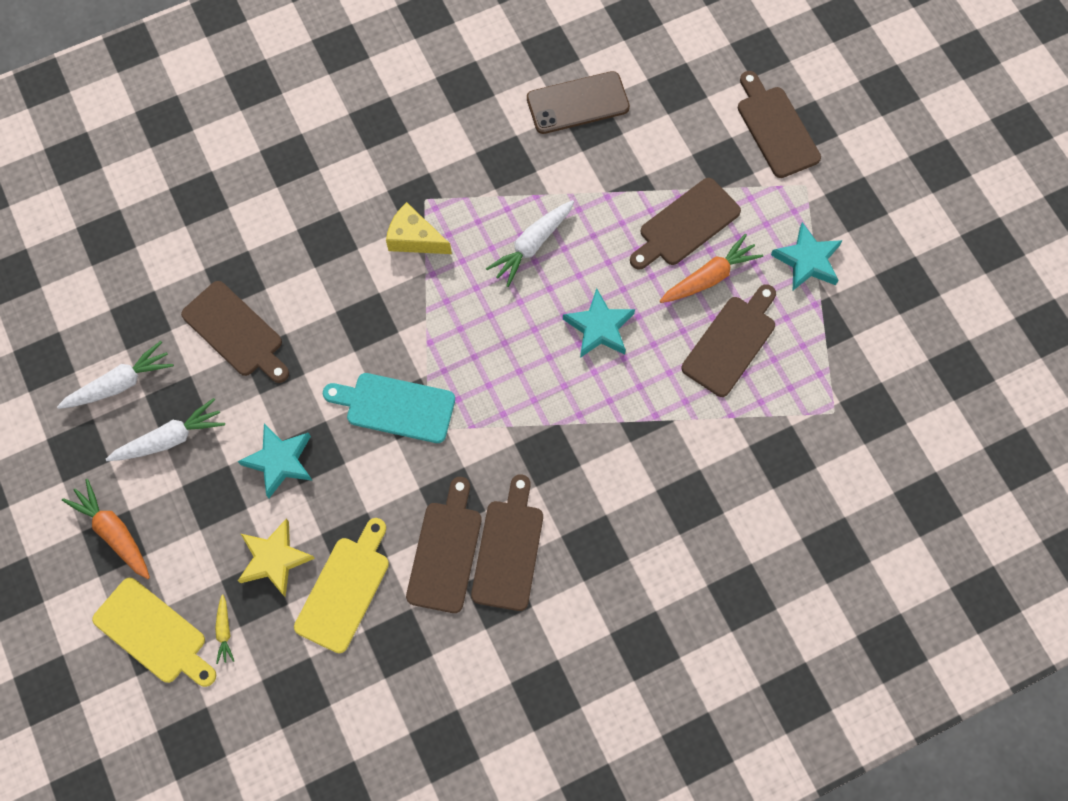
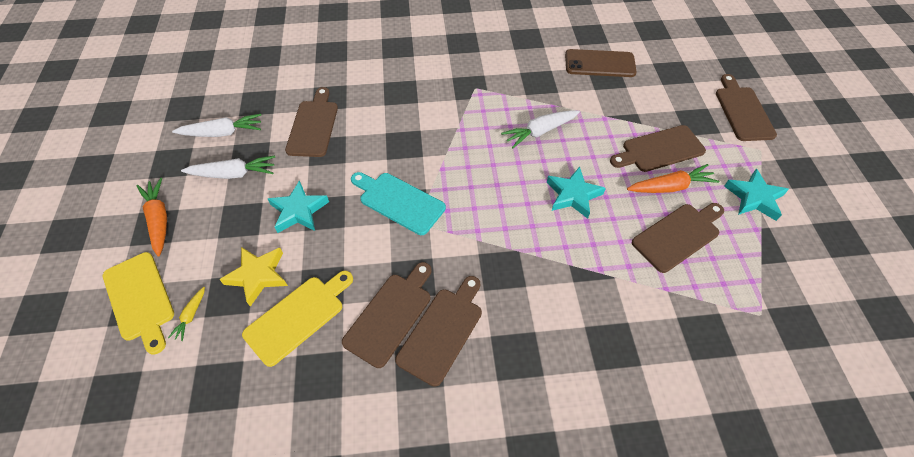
camera: 20 degrees right, 15 degrees down
(236, 332) = (313, 126): brown cutting board -> brown cutting board turned 150 degrees counterclockwise
(414, 238) = (458, 107): yellow cheese -> none

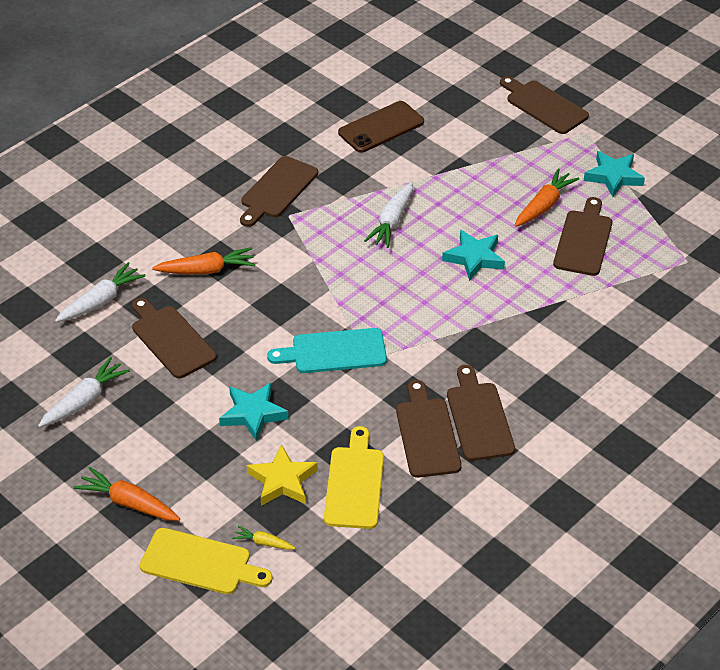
camera: 40 degrees left, 10 degrees down
(191, 316) = (263, 543): yellow carrot -> yellow carrot turned 135 degrees clockwise
(233, 174) = (148, 425): white carrot -> white carrot (101, 301)
(385, 94) = (206, 270): none -> orange carrot
(659, 150) = (507, 179): brown cutting board -> brown cutting board (277, 190)

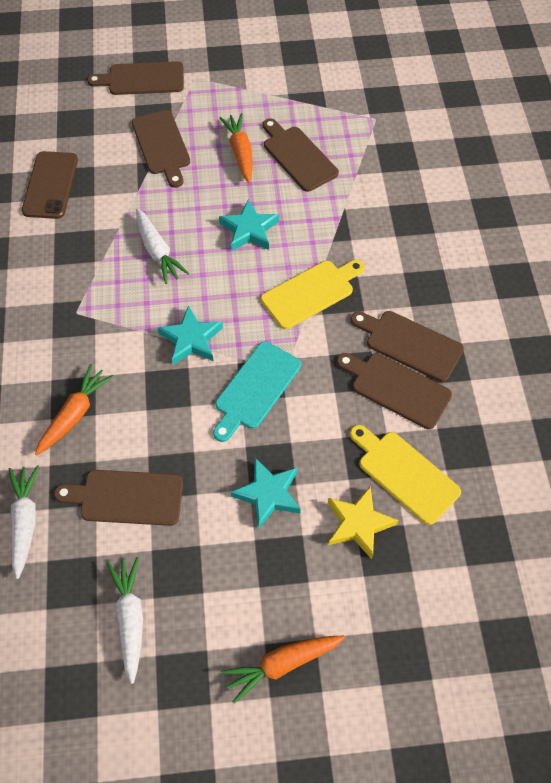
camera: 50 degrees left, 15 degrees up
(200, 563) = (395, 651): yellow cutting board -> yellow cutting board (310, 292)
(263, 543) = (412, 585): yellow carrot -> none
(277, 190) = (40, 300): brown cutting board -> brown cutting board (162, 145)
(613, 177) = (255, 96): turquoise star -> turquoise star (191, 339)

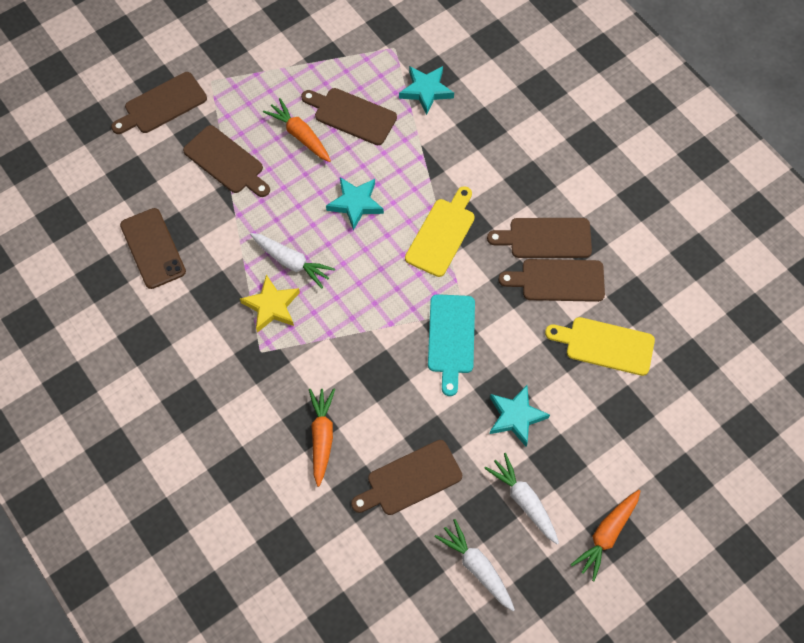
camera: 30 degrees left, 5 degrees up
(25, 521) = (344, 542): white carrot -> white carrot (524, 501)
(191, 339) = (372, 324): turquoise star -> turquoise star (426, 91)
(358, 524) = (595, 402): yellow star -> yellow star (271, 306)

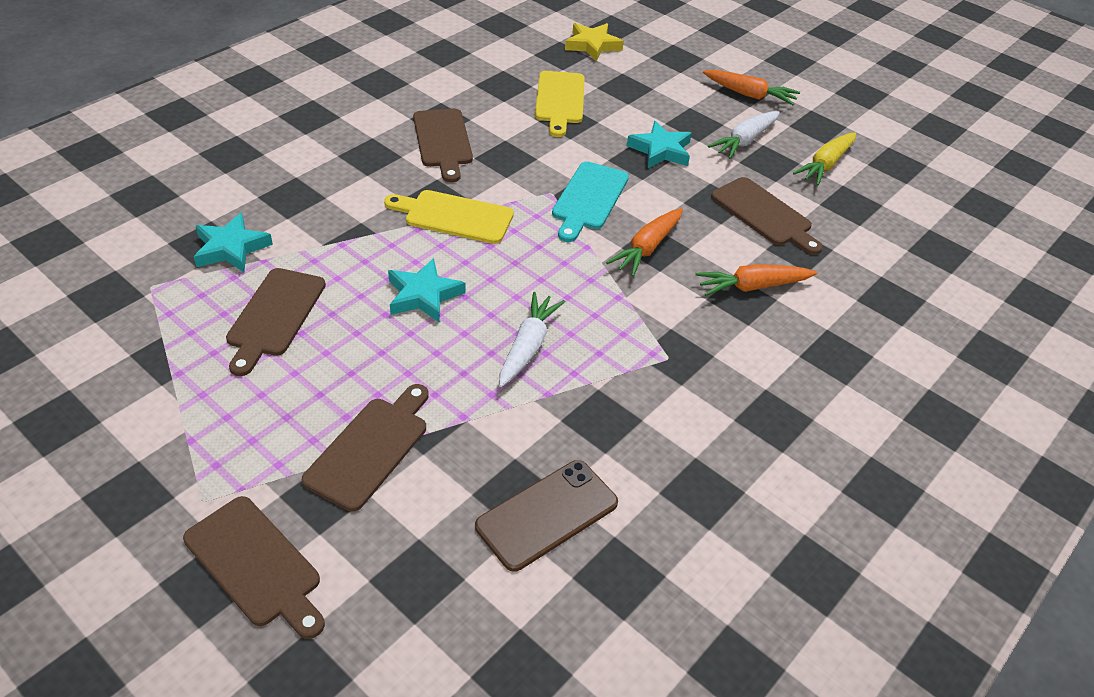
camera: 105 degrees left, 20 degrees down
(271, 306) = (600, 357): yellow star -> yellow star (592, 45)
(300, 135) = (313, 367): orange carrot -> orange carrot (647, 248)
(451, 338) = (589, 199): turquoise cutting board -> turquoise cutting board turned 120 degrees clockwise
(477, 567) = (825, 165): white carrot -> yellow carrot
(558, 280) = (494, 131): brown cutting board -> none

